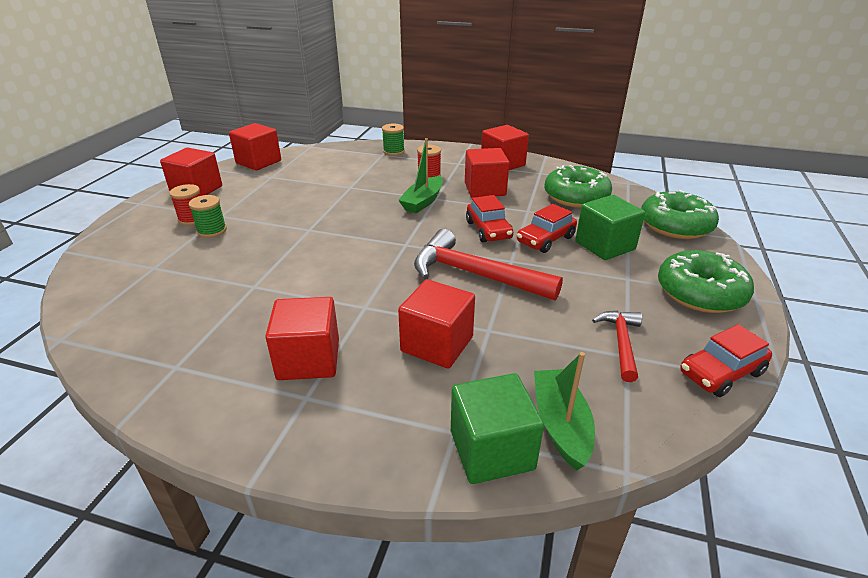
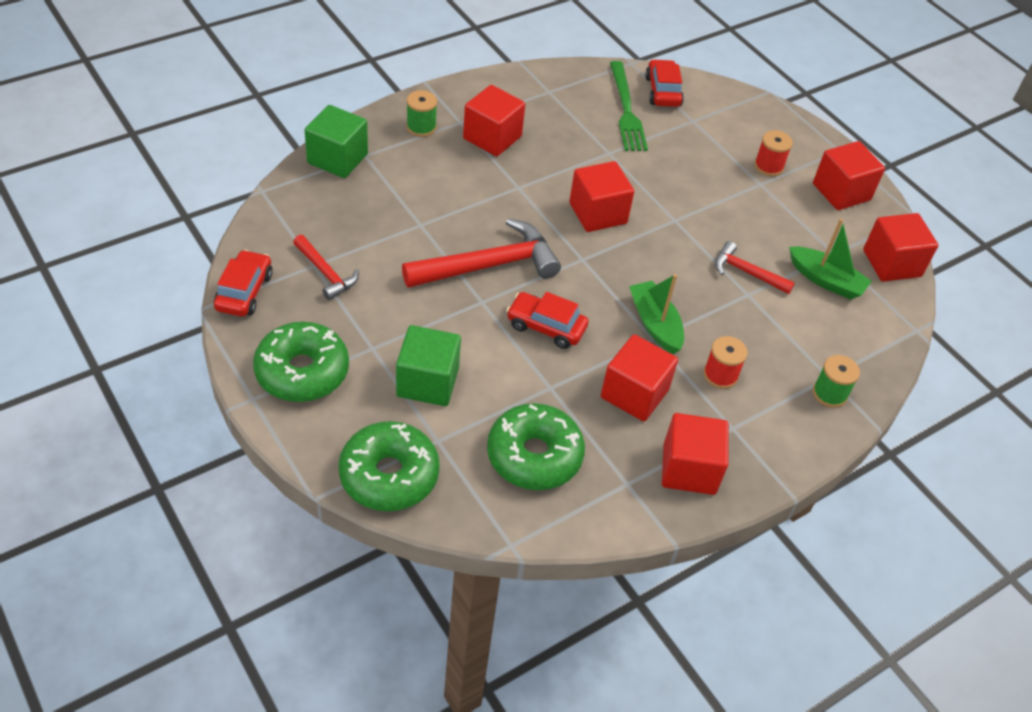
camera: 125 degrees right, 15 degrees up
(168, 305) = (626, 110): none -> green fork
(212, 231) = (731, 168): green spool -> green spool (421, 127)
(330, 193) = (746, 272): none -> red hammer
(437, 344) = (438, 193): red cube -> red cube (598, 213)
(545, 240) = (485, 351): red car -> red car (662, 91)
(560, 424) = (315, 193): green boat -> green boat (826, 280)

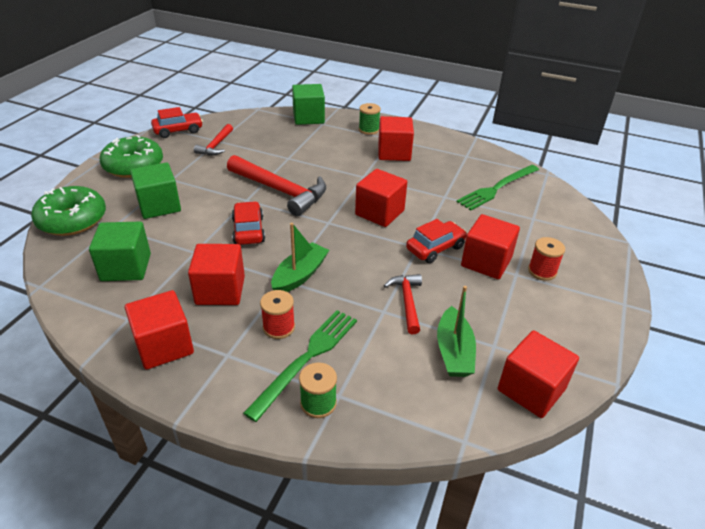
camera: 60 degrees right, 10 degrees down
(534, 456) = (126, 267): green donut -> green cube
(662, 91) = (540, 195): red car -> red car (435, 248)
(773, 376) = (306, 358): none -> green fork
(841, 192) = (575, 323): red cube -> red cube (486, 262)

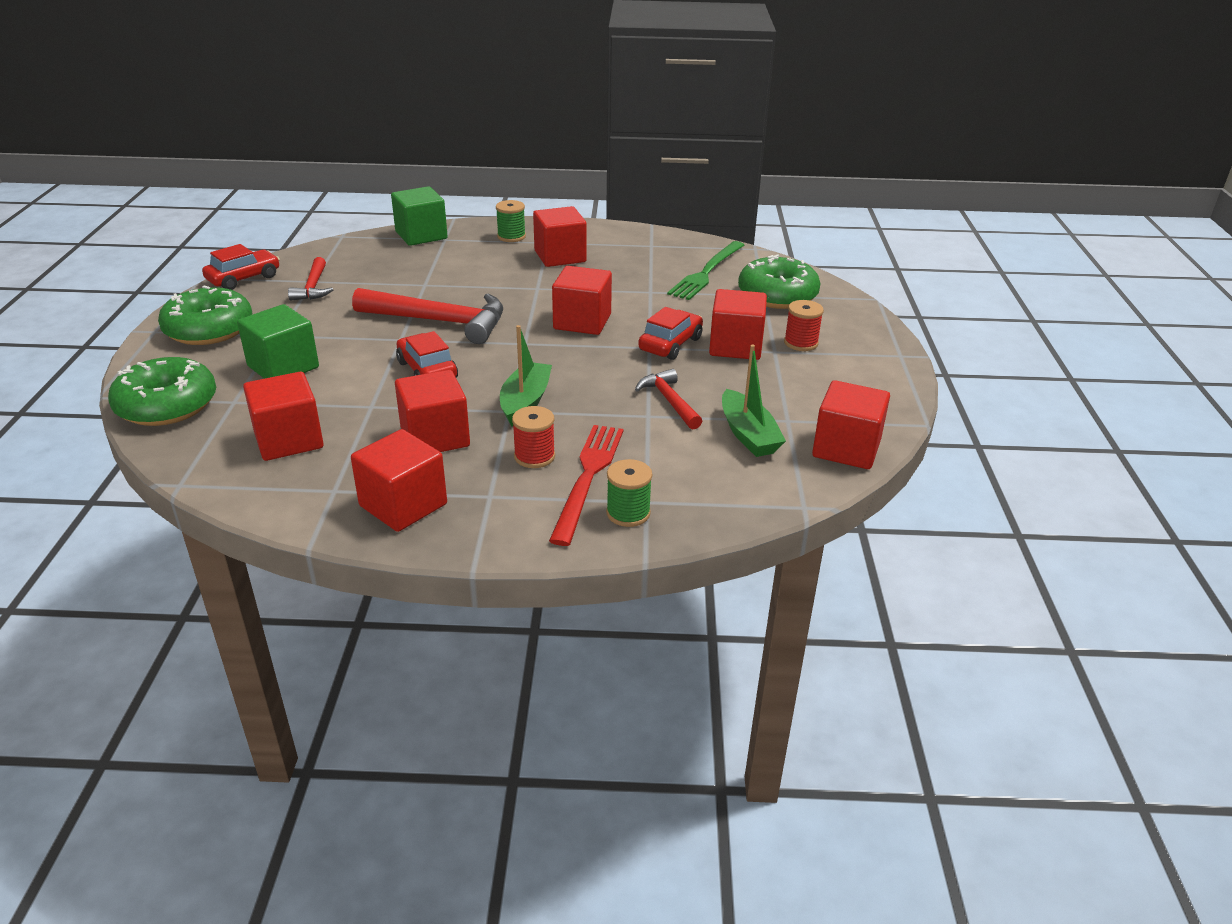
camera: 20 degrees left, 5 degrees down
(126, 267) = (289, 440): green cube -> red cube
(306, 358) = (588, 477): green fork -> red fork
(544, 221) = (777, 295): none -> green donut

